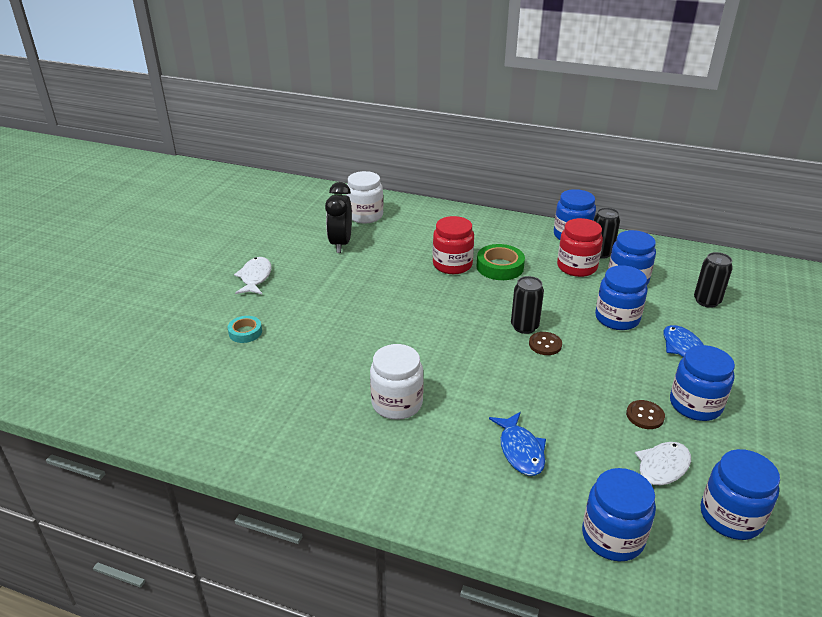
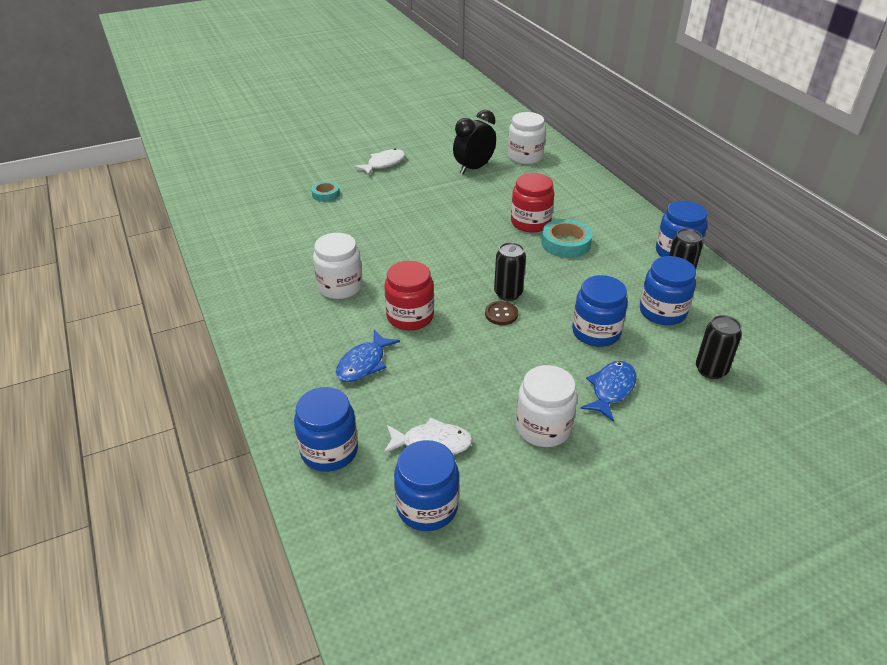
camera: 45 degrees right, 5 degrees up
(500, 267) = (565, 243): green tape -> turquoise tape
(577, 267) = (633, 277): red jar -> red jar (410, 317)
(645, 416) = (488, 406): brown button -> none
(695, 404) = (543, 428): blue jar -> white jar

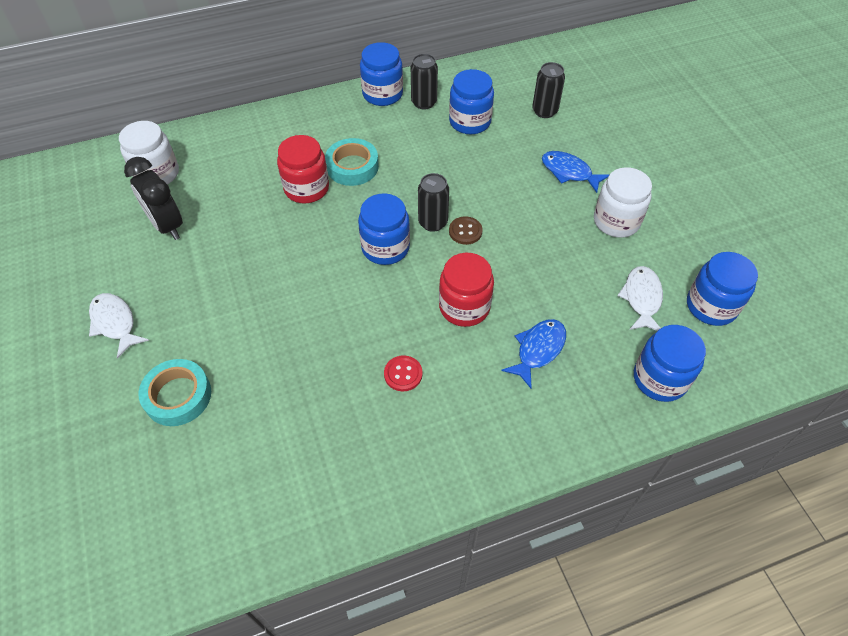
camera: 85 degrees left, 15 degrees up
(325, 194) = (178, 396): turquoise tape -> turquoise tape, size x1.63
(340, 287) = (403, 374): white jar -> red button
(364, 363) = (538, 350): blue fish -> blue fish turned 90 degrees counterclockwise
(596, 332) = (496, 169): blue jar -> blue jar (385, 247)

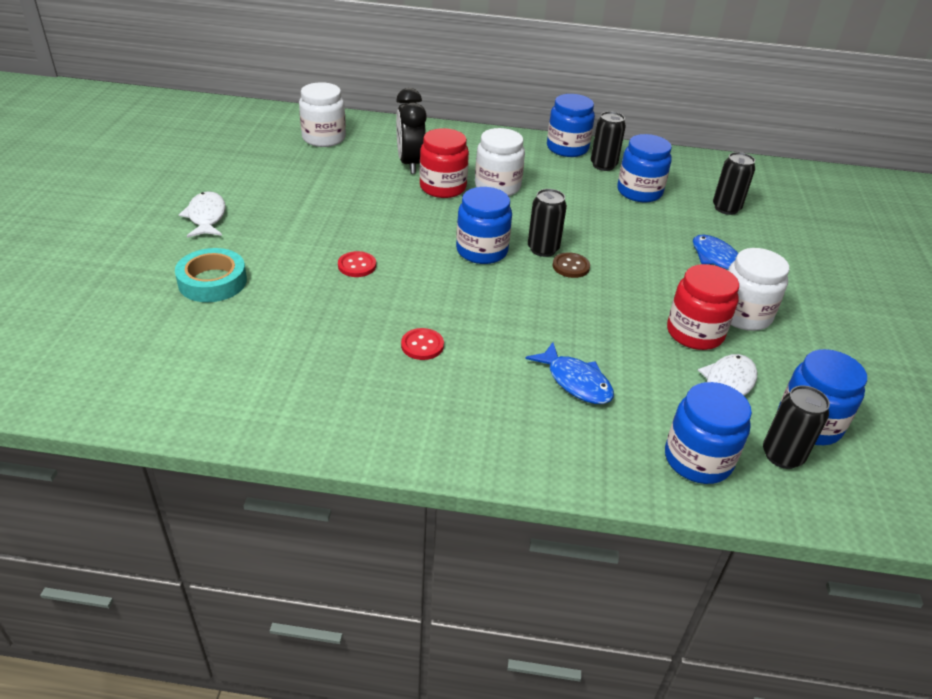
camera: 25 degrees right, 15 degrees down
(167, 225) = (303, 172): black clock -> black clock (410, 164)
(293, 315) = (357, 265): none -> red button
(352, 166) = (497, 186): turquoise tape -> white jar
(464, 307) = (524, 320): red jar -> red jar (695, 333)
(538, 350) = (575, 382): blue fish -> blue fish turned 75 degrees clockwise
(709, 345) = (782, 455): none -> black can

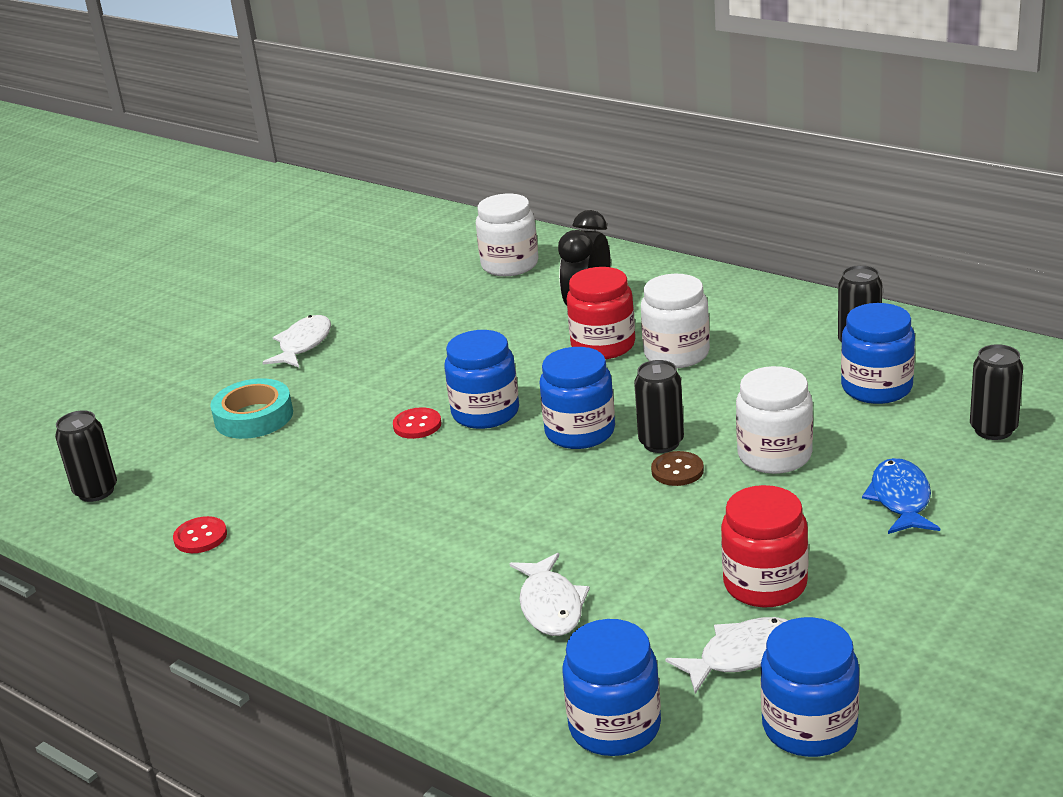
camera: 35 degrees right, 10 degrees down
(422, 345) = (411, 527): red button -> red button (200, 537)
(567, 148) = (827, 313): blue jar -> blue jar (485, 412)
(575, 382) = (550, 606): blue fish -> white fish
(743, 315) = (862, 576): white jar -> white jar (774, 455)
(782, 455) = (730, 752): black can -> black can (96, 491)

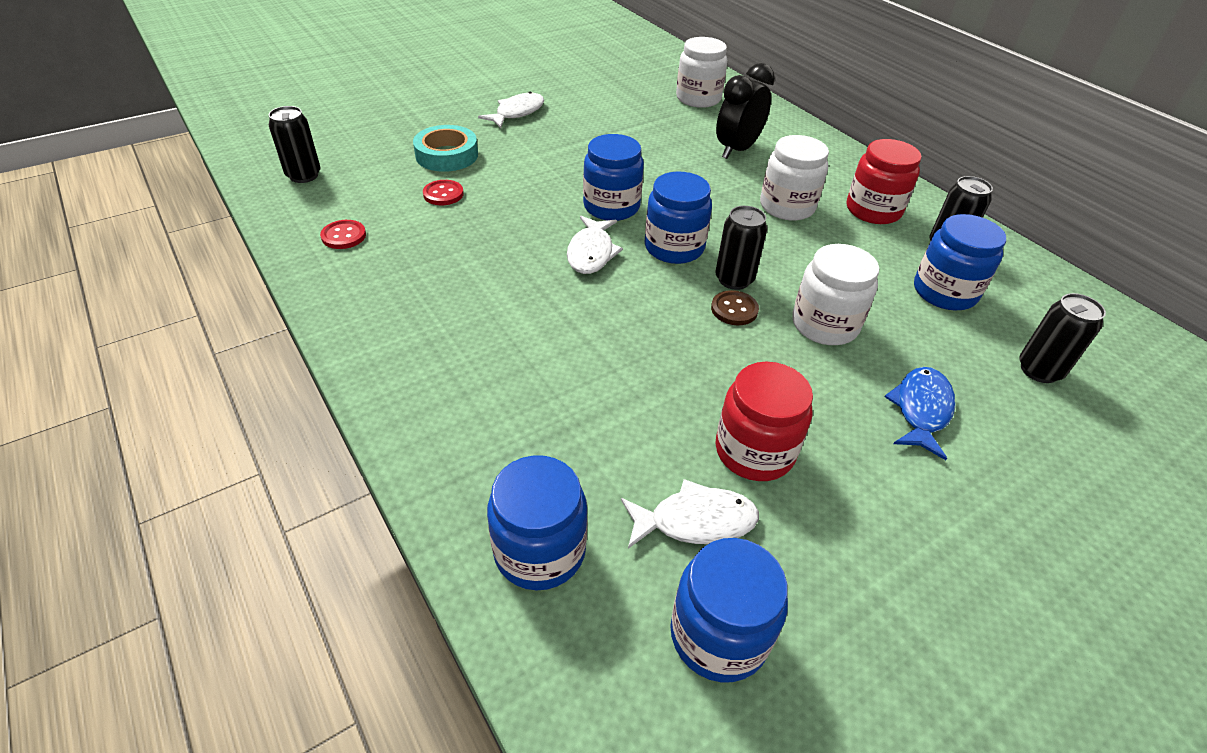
camera: 15 degrees right, 15 degrees up
(417, 425) = (555, 200): red button -> red button (443, 194)
(550, 606) = (558, 399): white fish -> white fish (591, 253)
(603, 345) = (732, 181): red jar -> red jar (873, 210)

